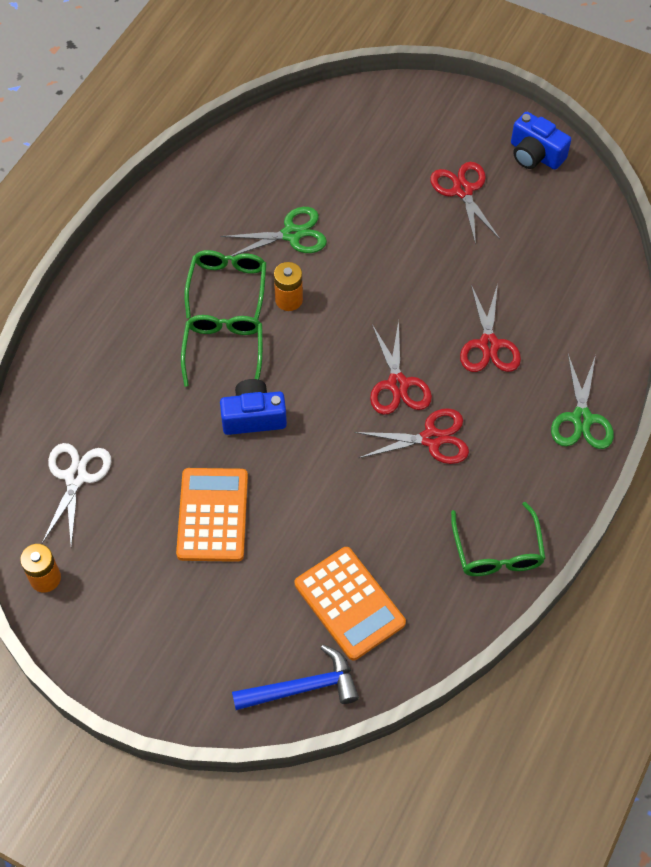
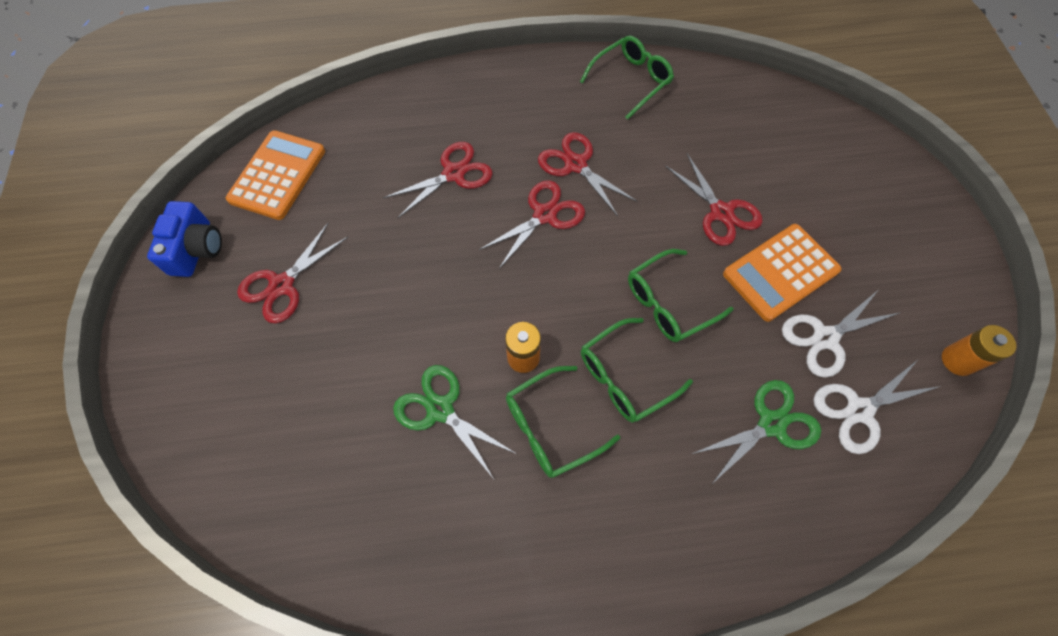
camera: 125 degrees left, 5 degrees up
(139, 501) = (825, 338): none -> white scissors
(253, 416) = (668, 303): blue camera -> green glasses
(299, 515) = (721, 212): none -> red scissors
(303, 687) = (836, 132): blue hammer -> none
(349, 603) = (753, 140): orange calculator -> orange calculator (277, 175)
(581, 419) = (479, 85): green scissors -> green scissors (771, 424)

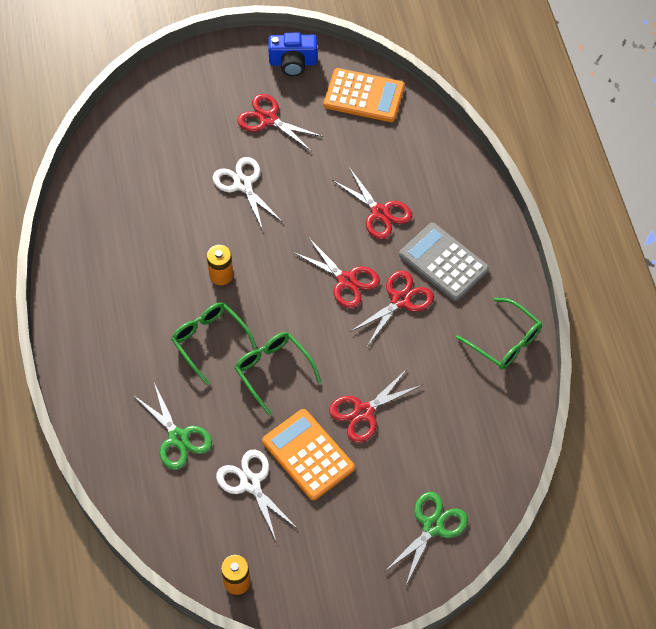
camera: 85 degrees right, 5 degrees down
(440, 409) = (180, 228): green scissors -> green scissors (433, 526)
(529, 121) = (443, 262): none -> grey calculator
(550, 427) = (170, 295): green glasses -> none
(859, 410) = (191, 500): white scissors -> white scissors (243, 184)

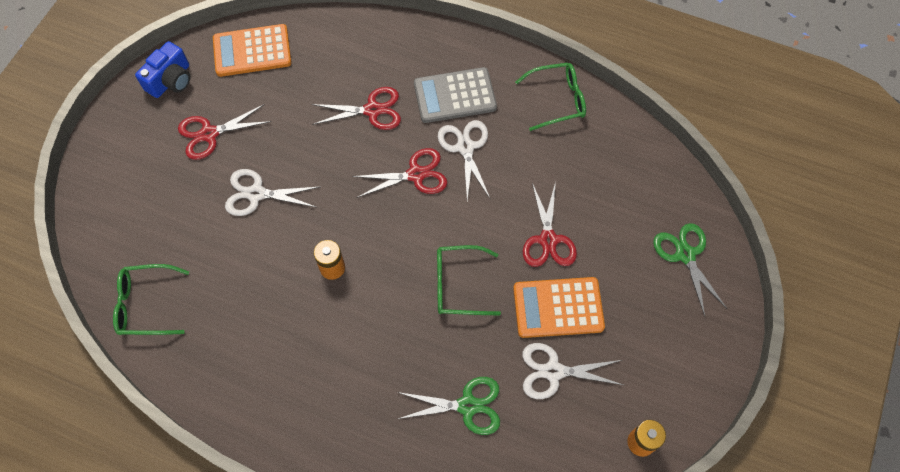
camera: 55 degrees left, 5 degrees up
(210, 341) = (390, 318): green glasses -> green glasses (146, 304)
(364, 96) = (252, 51): orange calculator -> orange calculator turned 150 degrees counterclockwise
(401, 300) = (465, 147): red scissors -> white scissors

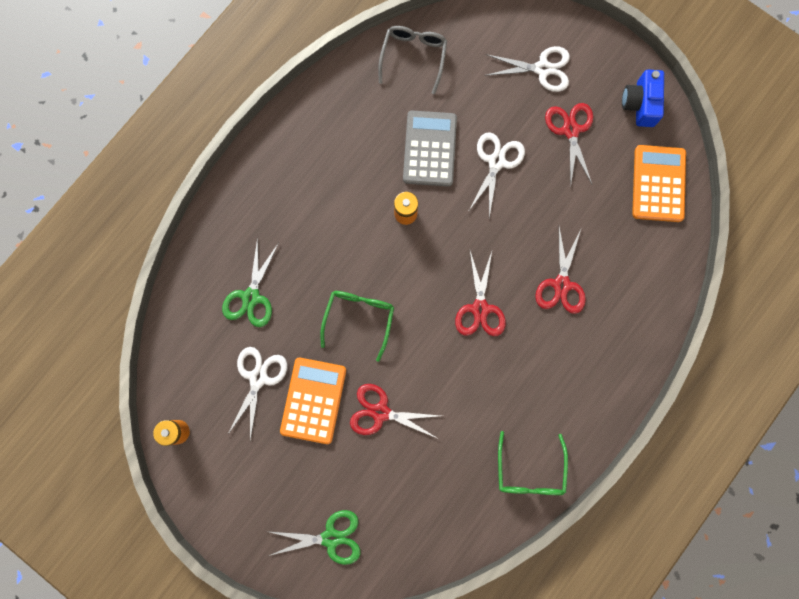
camera: 105 degrees right, 15 degrees up
(146, 304) = (413, 57): green glasses -> grey glasses
(171, 80) = (640, 104): blue camera -> blue camera turned 45 degrees clockwise
(455, 96) = (559, 368): grey calculator -> grey calculator (429, 149)
(465, 147) = (498, 363): white scissors -> white scissors (542, 69)

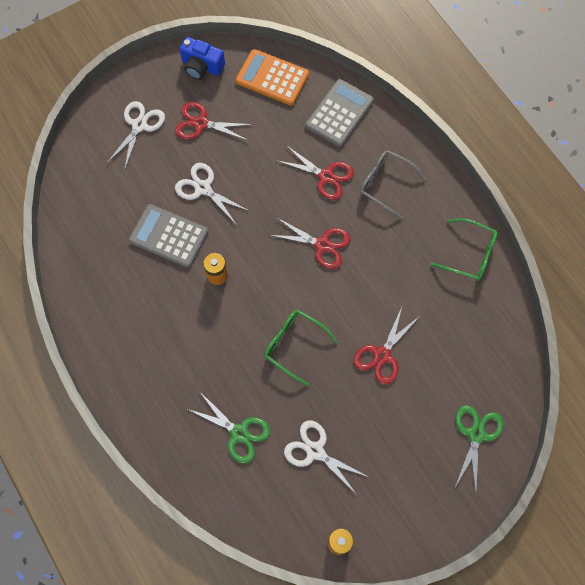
camera: 70 degrees left, 10 degrees down
(313, 400) = (352, 409): orange calculator -> none
(413, 57) = (81, 220): grey glasses -> grey glasses (385, 184)
(644, 272) = (339, 113): none -> grey calculator

